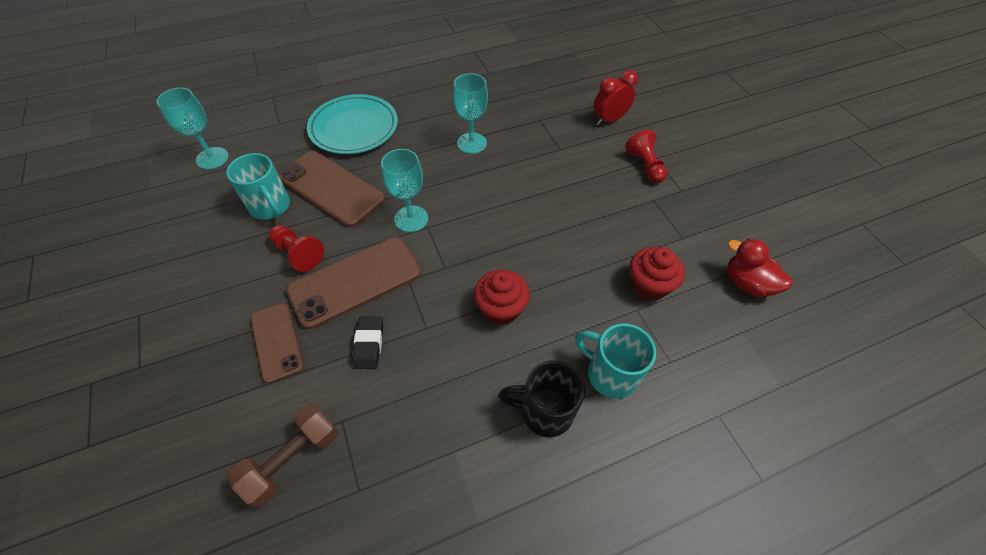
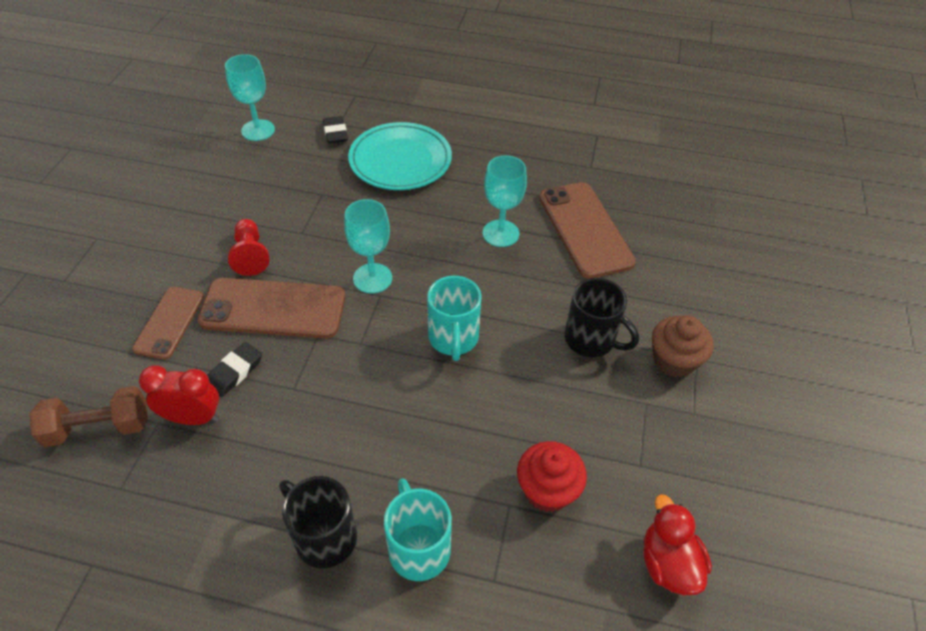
camera: 35 degrees right, 5 degrees down
(271, 207) = (265, 200): turquoise mug -> turquoise mug (453, 338)
(282, 131) = (335, 133): none -> black eraser
(331, 188) = (329, 210): brown phone -> brown phone (585, 229)
(501, 308) = (375, 414): red cupcake -> none
(589, 180) = (591, 340): none -> black mug
(609, 120) = (681, 286): red clock -> red clock (193, 418)
(644, 166) = (674, 360): red pawn -> brown cupcake

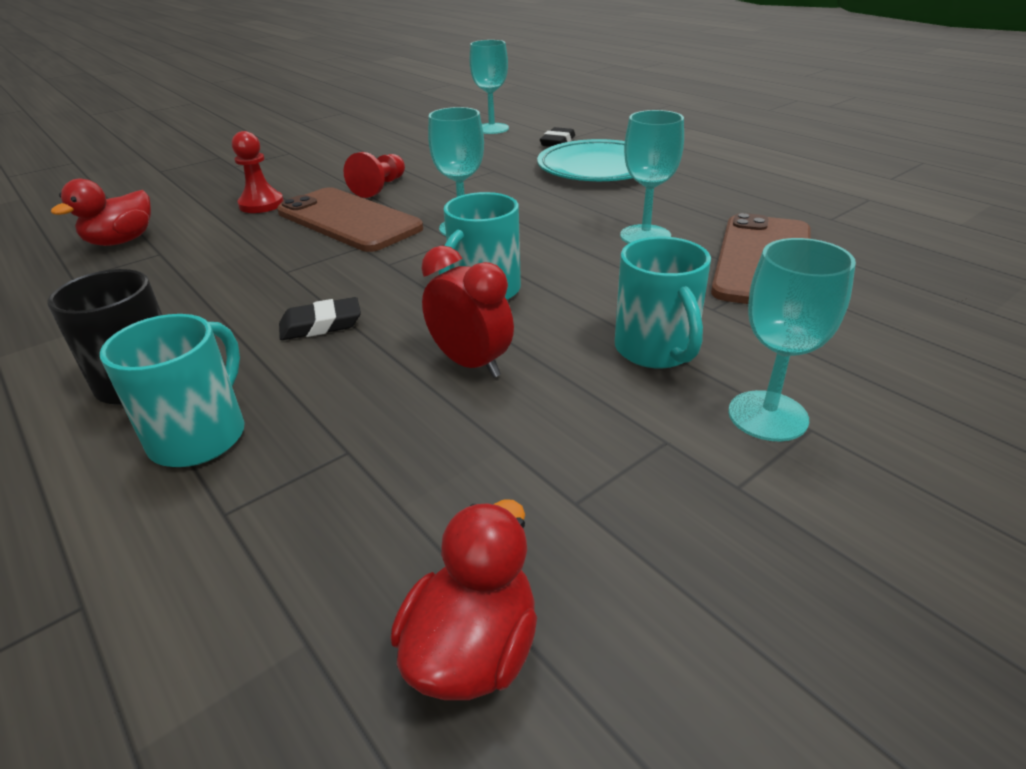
camera: 40 degrees right, 15 degrees down
(98, 427) = (121, 241): brown dumbbell -> red duck
(169, 322) = (261, 204): brown phone -> red pawn
(193, 418) = (186, 259): red clock -> red clock (471, 363)
(234, 372) = (259, 245): black eraser -> black eraser (321, 325)
(547, 490) = (411, 461): red cupcake -> none
(591, 340) = (656, 350): black mug -> turquoise mug
(674, 360) = (767, 416): brown cupcake -> turquoise goblet

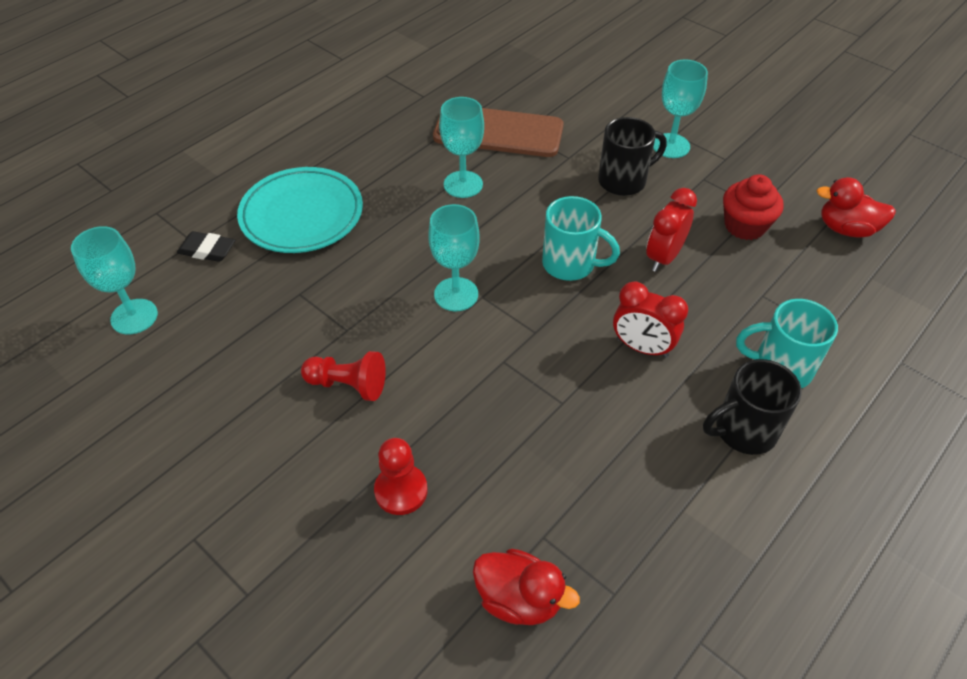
camera: 100 degrees left, 15 degrees up
(321, 325) = (642, 347): black eraser -> red clock
(349, 220) = (443, 387): brown phone -> none
(521, 468) = (745, 226): none -> red cupcake
(656, 350) = (624, 181): turquoise mug -> black mug

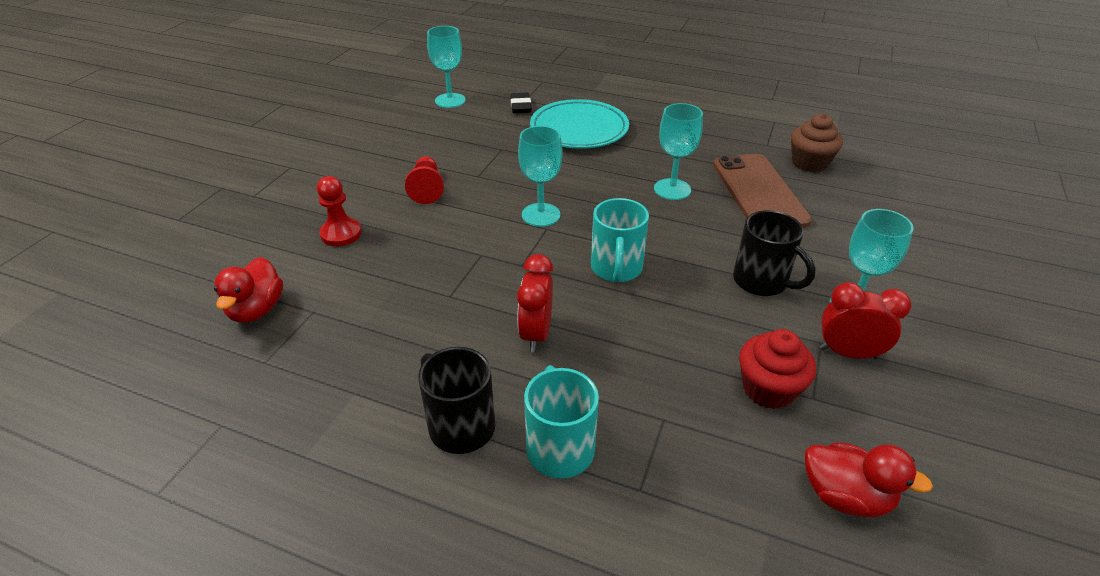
camera: 70 degrees right, 10 degrees down
(470, 84) = (809, 163): none -> brown cupcake
(663, 257) = (668, 329): red clock -> red clock (848, 353)
(846, 229) = (845, 496): red duck -> red duck turned 120 degrees clockwise

